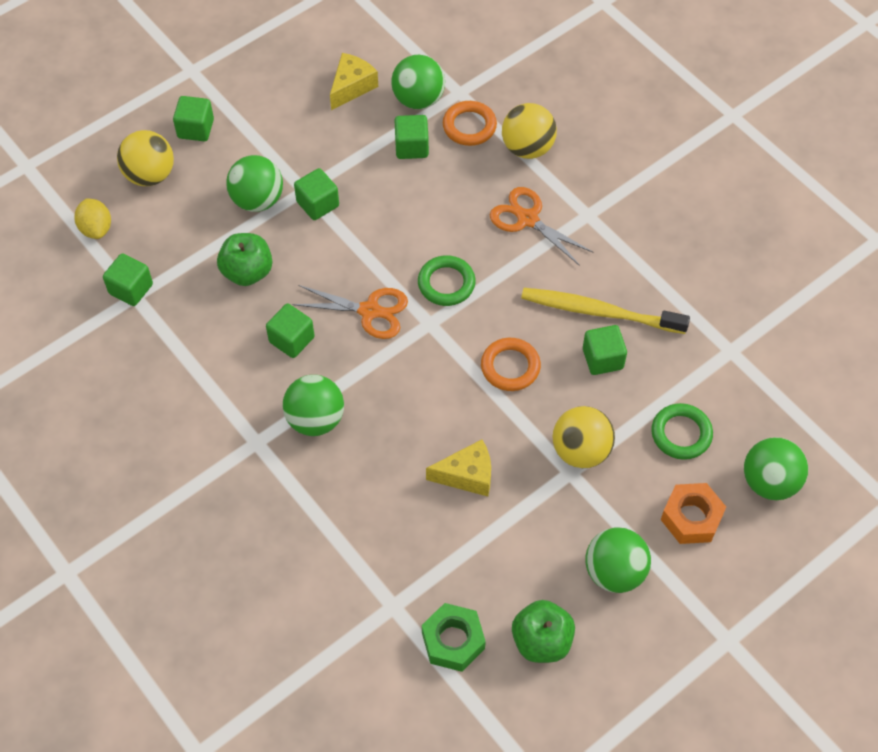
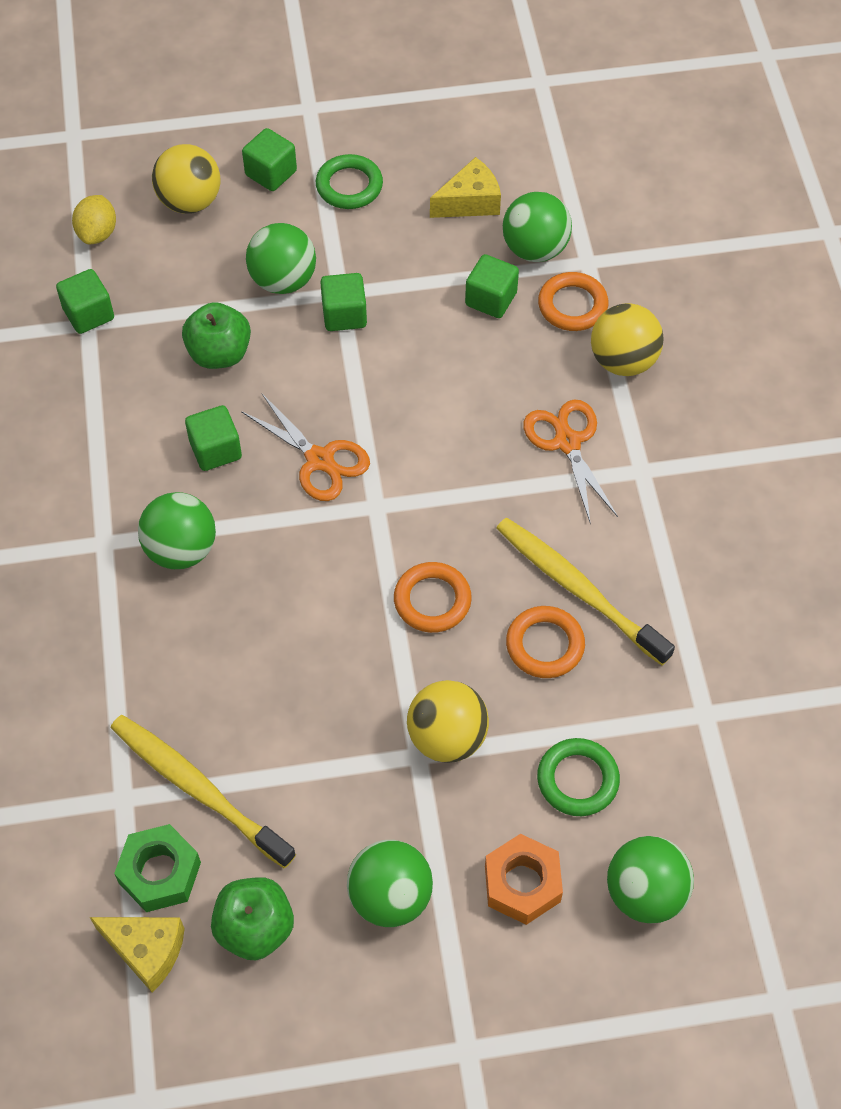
camera: 30 degrees right, 0 degrees up
(439, 572) = (197, 788): none -> yellow toothbrush
(446, 283) = (425, 470): green ring -> green ring (349, 186)
(467, 475) = (301, 697): yellow cheese -> yellow cheese (146, 951)
(602, 359) = (545, 645): green cube -> orange ring

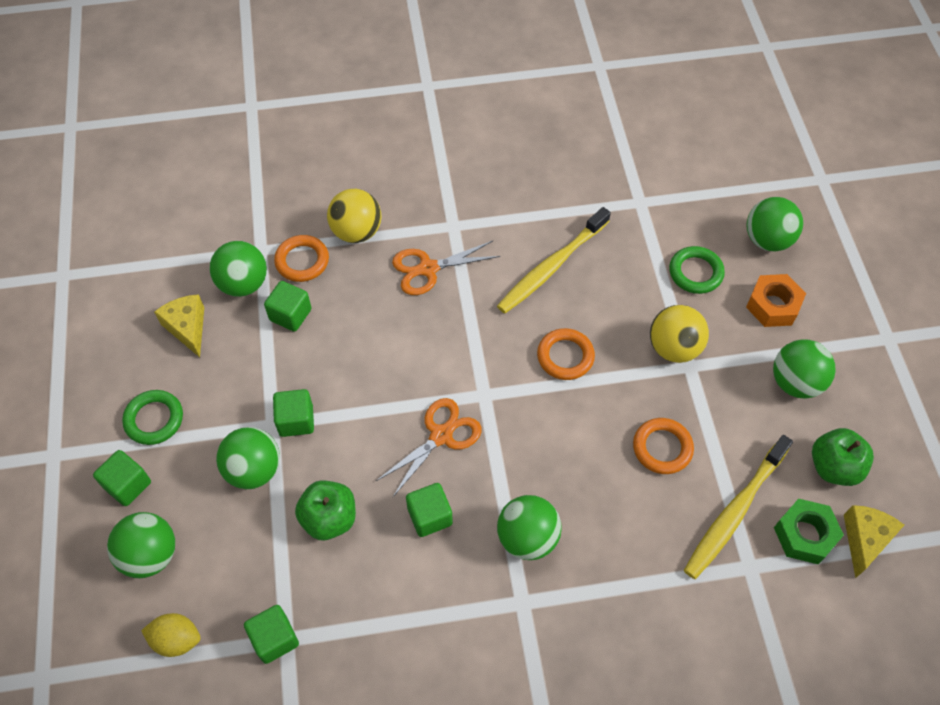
camera: 90 degrees left, 0 degrees up
(190, 201) = (150, 555): yellow ball -> green ball
(545, 645) = (597, 288): orange ring -> orange ring (662, 448)

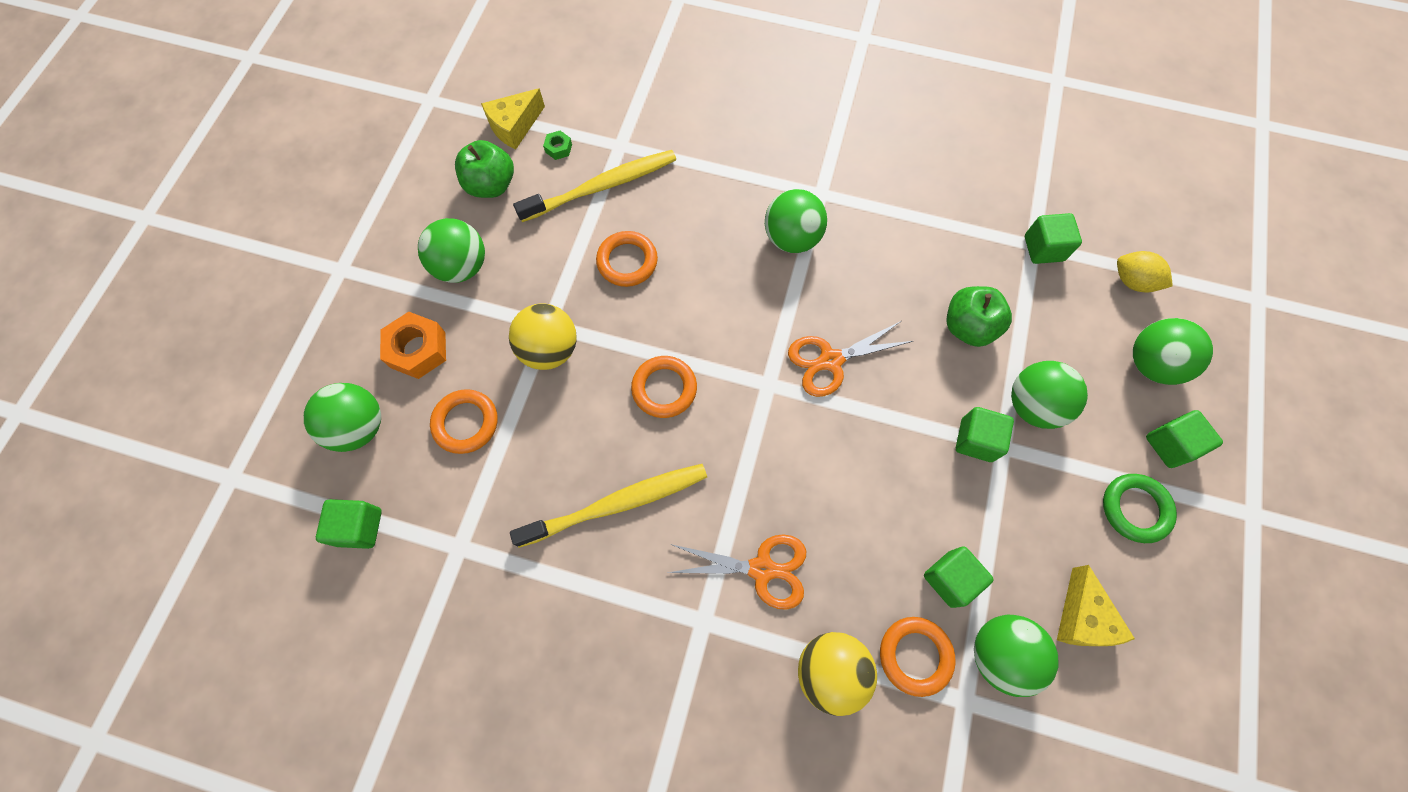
camera: 155 degrees left, 10 degrees up
(430, 516) = (872, 291): green cube -> green cube (359, 527)
(695, 272) = (466, 423): green ring -> orange ring
(804, 535) = (558, 148): green nut -> green nut, size x0.49

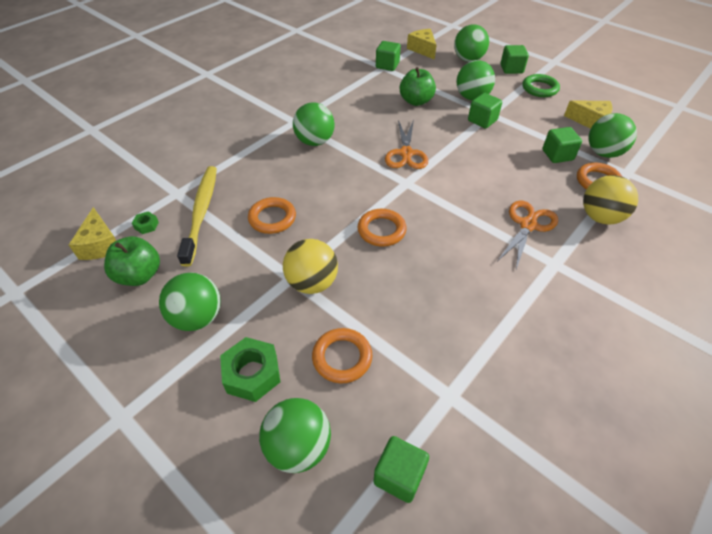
camera: 65 degrees left, 20 degrees down
(418, 350) = (252, 374): orange nut -> green nut
(618, 503) = (455, 281): yellow toothbrush -> none
(1132, 281) = (422, 49): yellow lemon -> yellow cheese

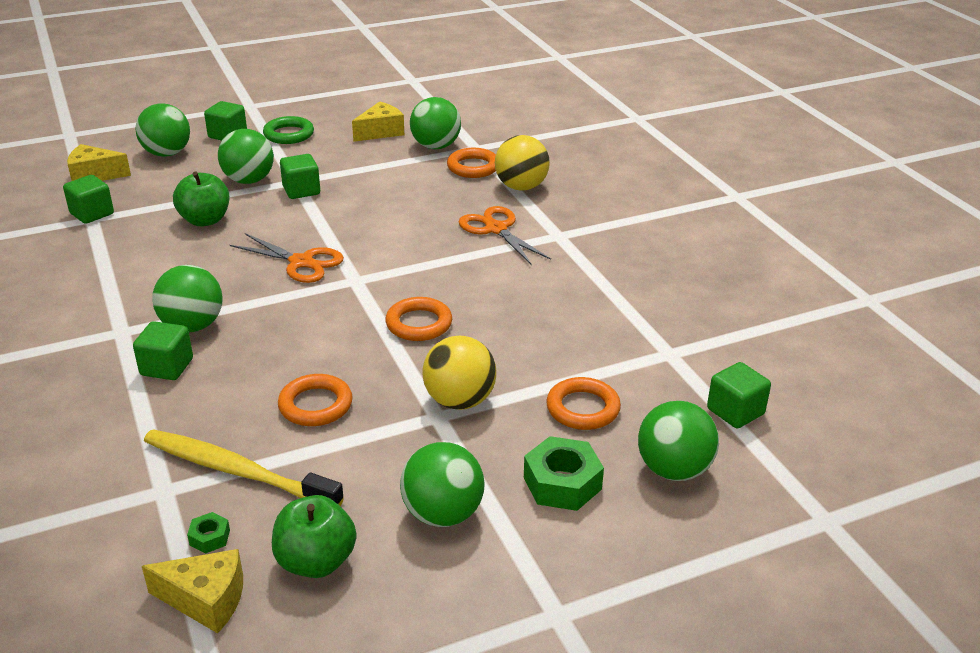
camera: 65 degrees left, 15 degrees down
(557, 155) = (411, 171): green cube -> green cube (167, 367)

